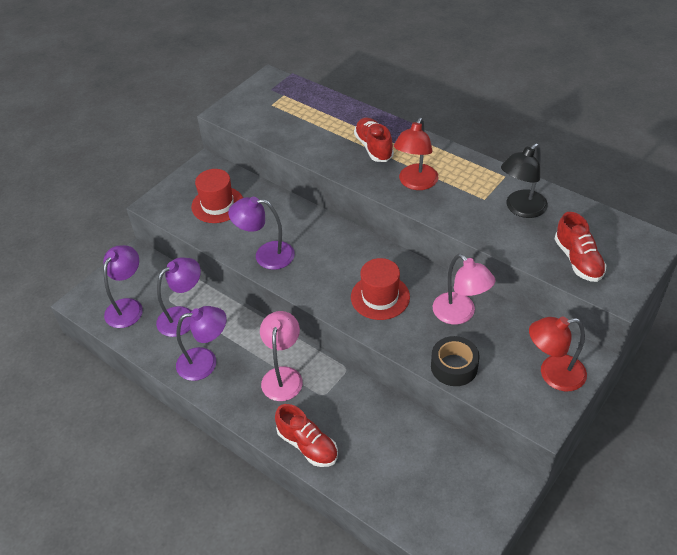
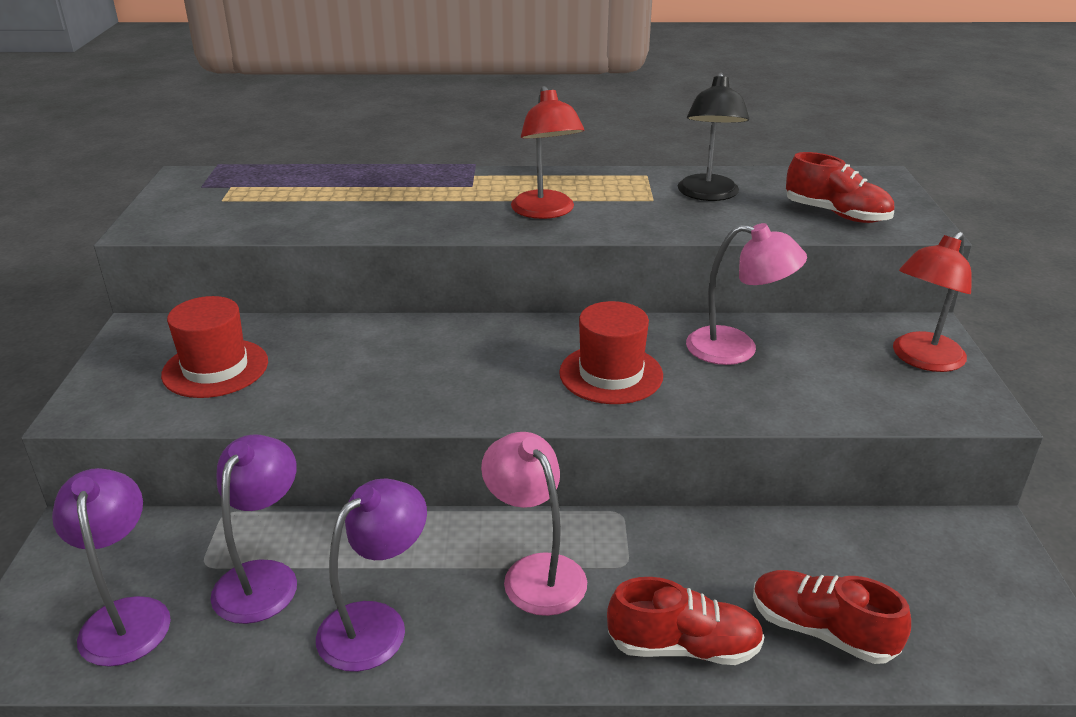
camera: 40 degrees left, 15 degrees down
(266, 255) = (374, 396): purple lamp -> none
(373, 147) = (441, 198): red shoe -> red shoe (821, 631)
(454, 366) = (806, 404): black tape -> none

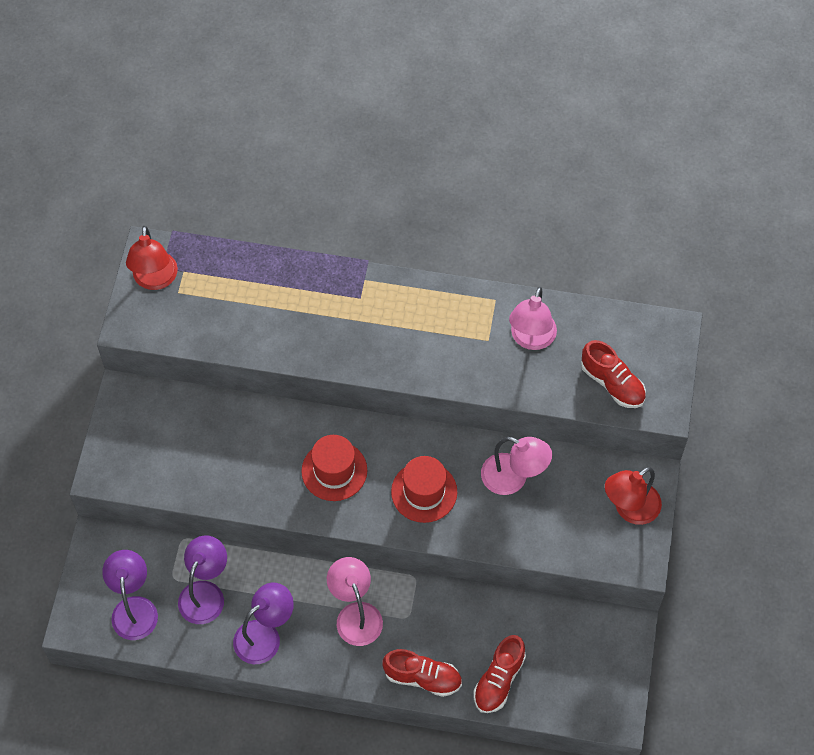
camera: 10 degrees right, 30 degrees up
(215, 368) = (177, 445): red hat -> red hat (334, 471)
(546, 212) = (406, 347): red lamp -> red lamp (155, 280)
(708, 195) = (531, 339): black lamp -> pink lamp
(821, 631) = (499, 680): red shoe -> red shoe turned 105 degrees counterclockwise

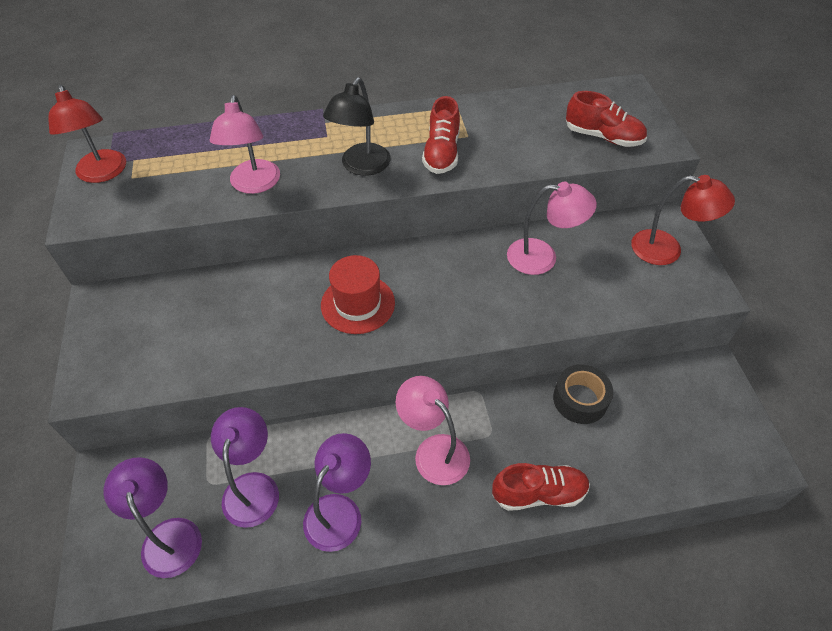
camera: 20 degrees left, 10 degrees down
(377, 346) = (361, 166): none -> black lamp
(424, 492) = (461, 295): red hat -> none
(496, 614) = (580, 399): none -> black tape
(499, 680) = (620, 466): red shoe -> red shoe (441, 153)
(531, 339) = (507, 125): pink lamp -> pink lamp (254, 185)
(629, 509) = (667, 250): red lamp -> red lamp turned 105 degrees counterclockwise

